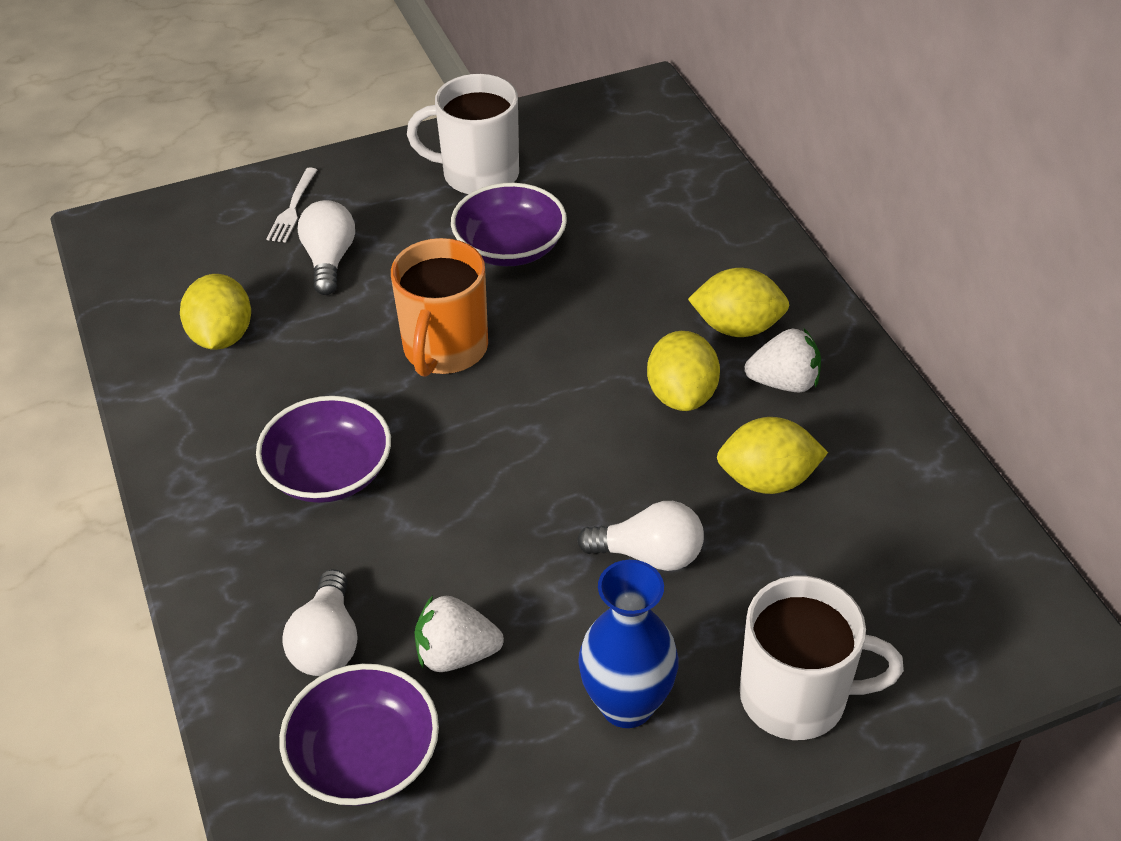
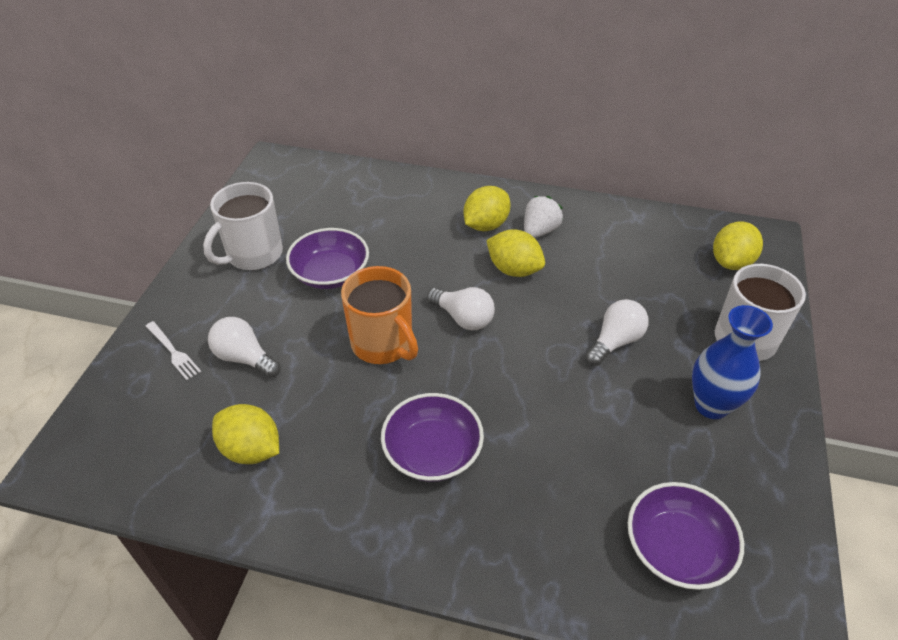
camera: 55 degrees left, 0 degrees up
(327, 642) = (574, 524): white light bulb -> white light bulb (463, 318)
(456, 654) = (627, 462): white strawberry -> none
(767, 480) = (599, 272): yellow lemon -> yellow lemon (731, 262)

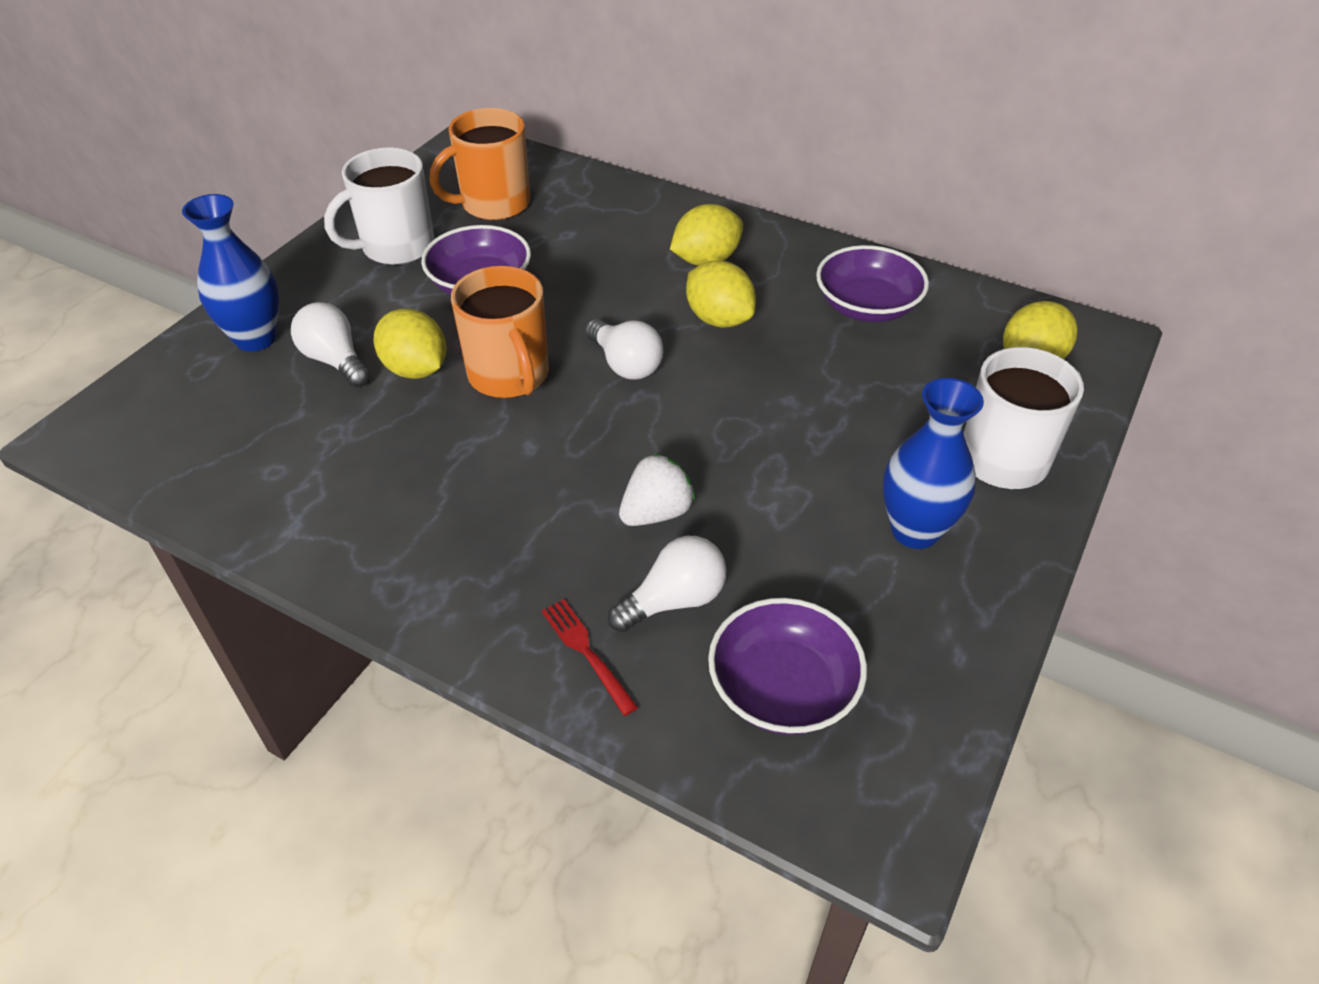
camera: 15 degrees right, 0 degrees up
(173, 352) = (256, 338): white fork -> blue vase
(251, 449) = (299, 462): yellow lemon -> yellow lemon (416, 369)
(314, 206) = (494, 204): none -> orange mug
(432, 452) = (516, 509): purple bowl -> purple bowl (867, 306)
(531, 555) = (586, 652): none -> red fork
(539, 231) = (776, 278): white strawberry -> white strawberry (656, 512)
(615, 341) = (816, 428): white light bulb -> white light bulb (674, 600)

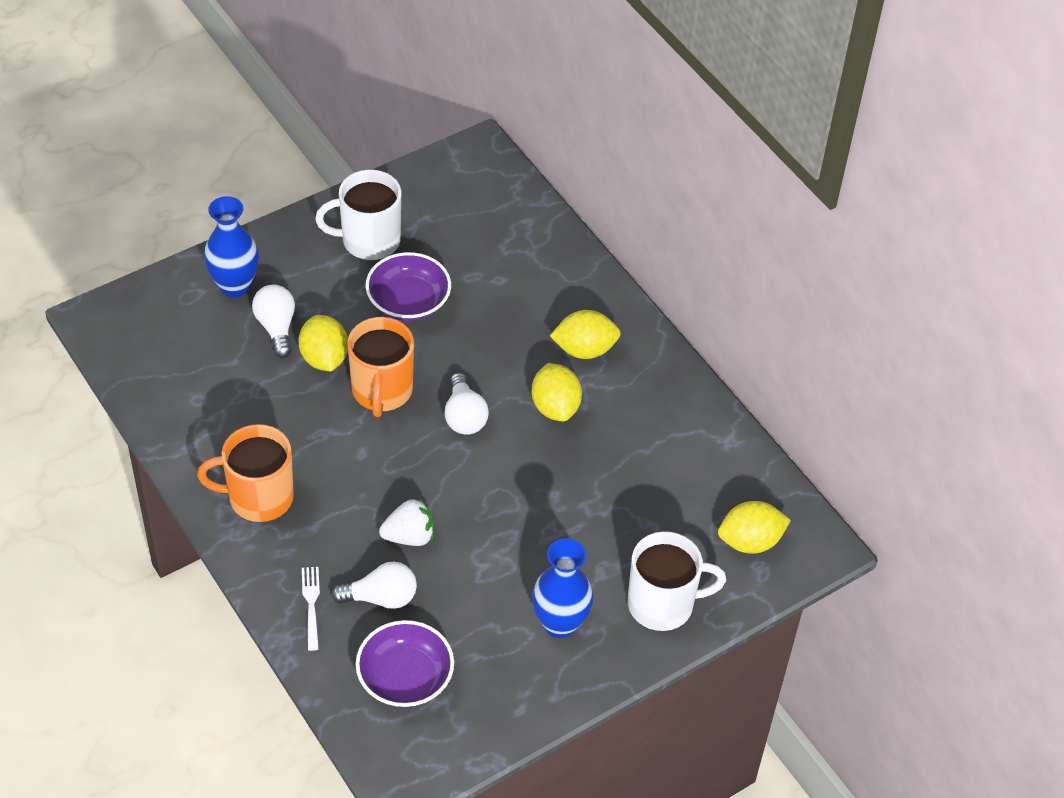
camera: 25 degrees right, 5 degrees up
(494, 204) = (463, 226): orange mug -> orange mug (259, 497)
(586, 652) = (311, 605): red fork -> white fork
(867, 306) = (671, 443): purple bowl -> none

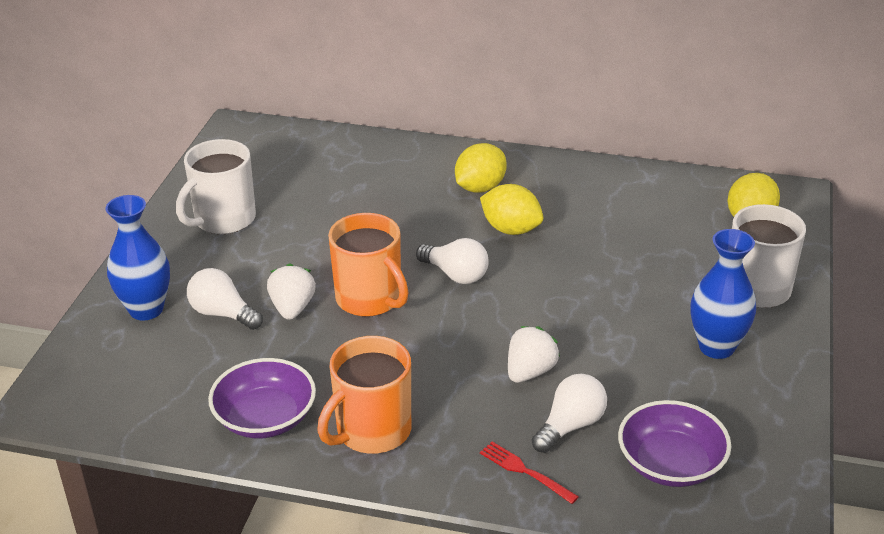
camera: 40 degrees left, 15 degrees down
(311, 605) = (525, 471): white fork -> red fork
(324, 358) = (292, 308): yellow lemon -> white strawberry
(408, 302) = (310, 236): purple bowl -> purple bowl (265, 418)

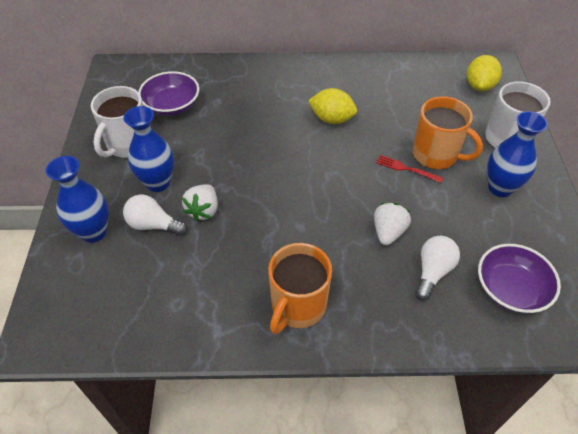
camera: 15 degrees left, 15 degrees up
(246, 268) = (158, 183): none -> blue vase
(265, 418) = (215, 311): purple bowl -> purple bowl (172, 105)
(292, 308) = (203, 210): white strawberry -> white strawberry turned 150 degrees counterclockwise
(370, 299) = (256, 192): orange mug -> orange mug (436, 155)
(455, 274) = (308, 161): white light bulb -> none
(480, 188) = (299, 90): yellow lemon -> none
(525, 471) = (417, 317): red fork -> red fork (406, 169)

